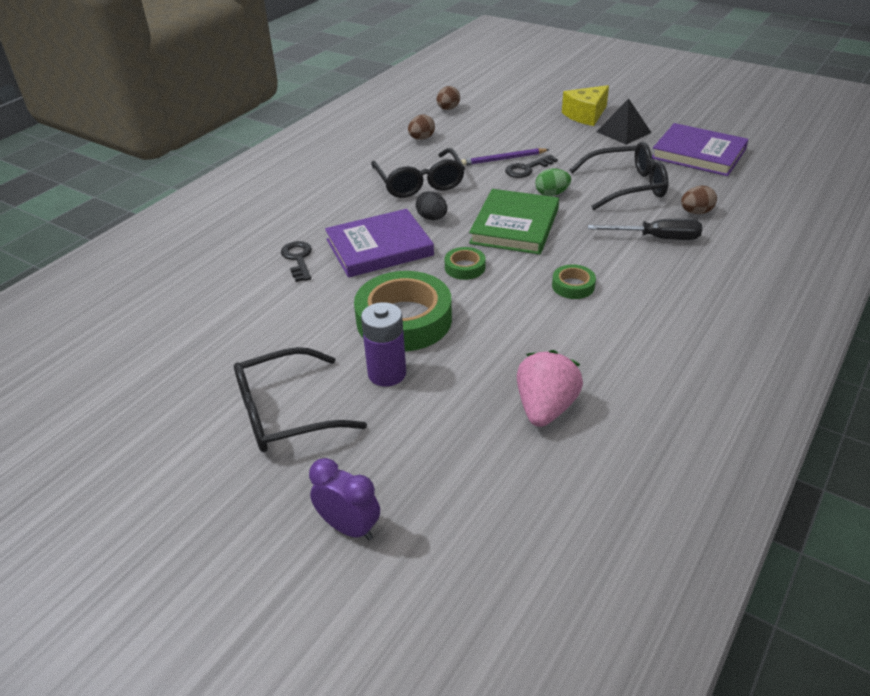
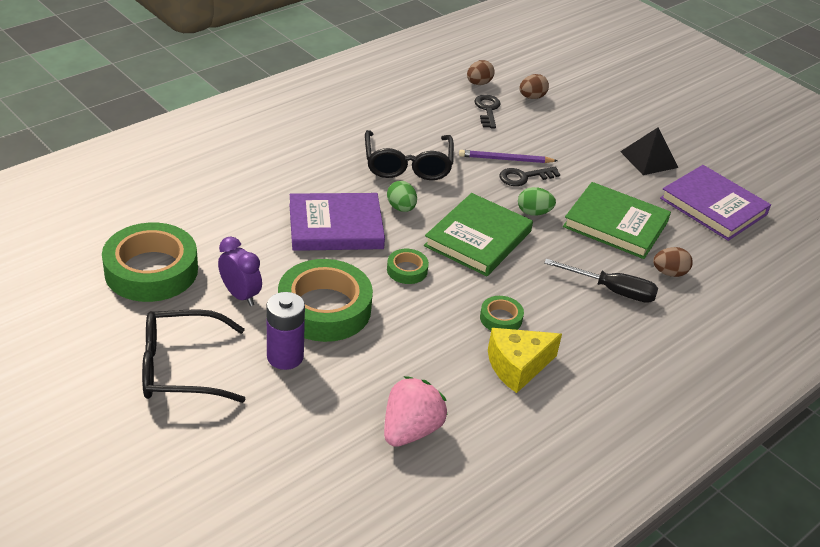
camera: 10 degrees right, 0 degrees up
(215, 330) = (151, 270): none -> green tape
(298, 259) = (254, 218): black key -> black key (487, 110)
(349, 527) = (192, 485): purple clock -> purple clock (240, 295)
(421, 138) = (434, 113): brown egg -> brown egg (532, 97)
(432, 218) = (401, 208): black egg -> green egg
(585, 115) = (620, 128): yellow cheese -> yellow cheese (517, 366)
(627, 186) = (615, 224): black glasses -> green book

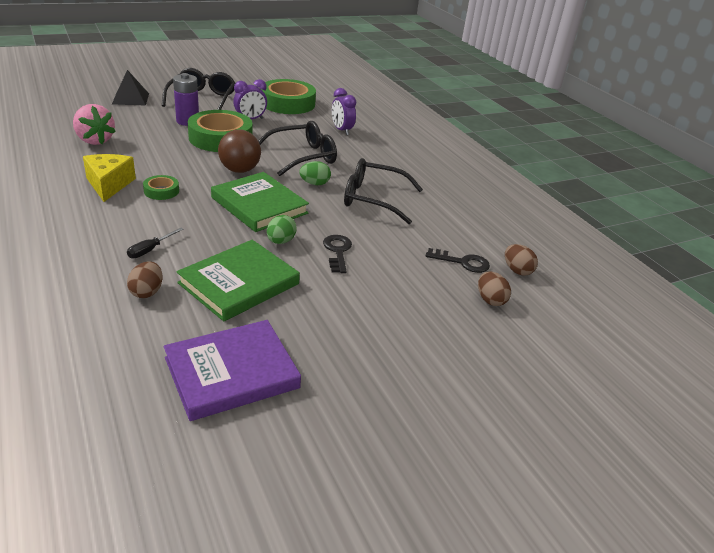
camera: 105 degrees right, 5 degrees down
(231, 205) = (342, 130): none -> purple clock
(335, 226) = (303, 156): purple book -> black glasses
(407, 270) = (240, 170): green tape -> brown ball
(505, 159) = (370, 249): purple pencil -> none
(612, 290) = (150, 250): black screwdriver -> black screwdriver, size x0.61
(649, 159) = (346, 352): black pyramid -> black pyramid (130, 98)

